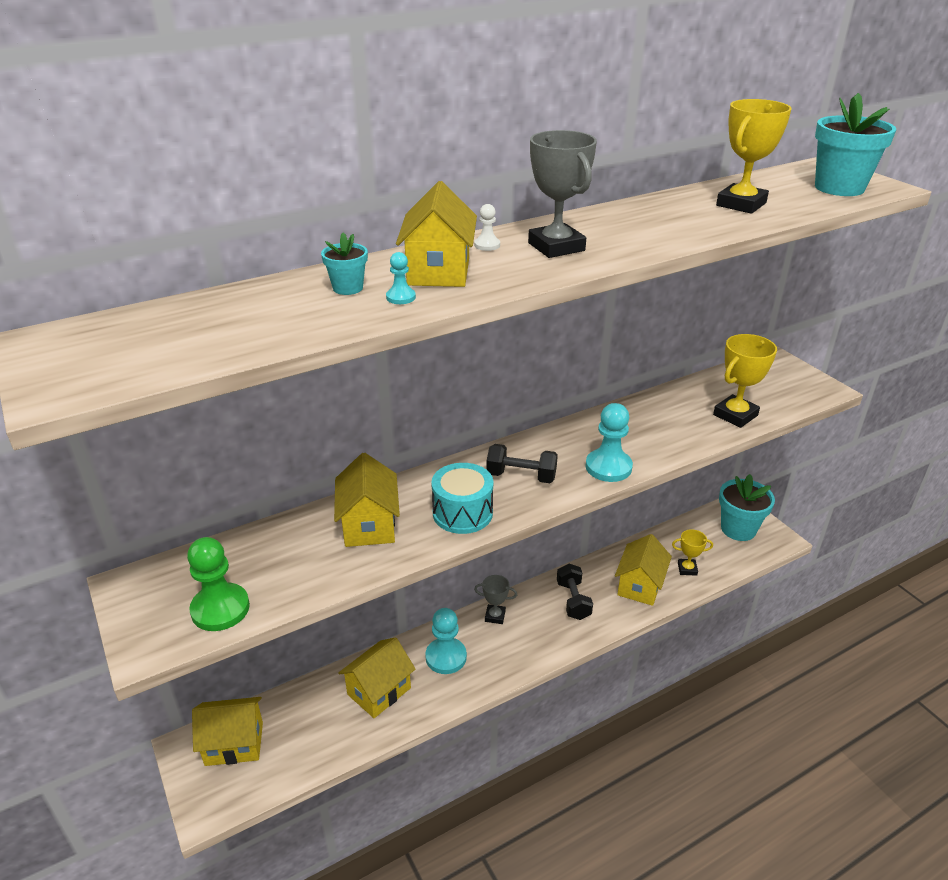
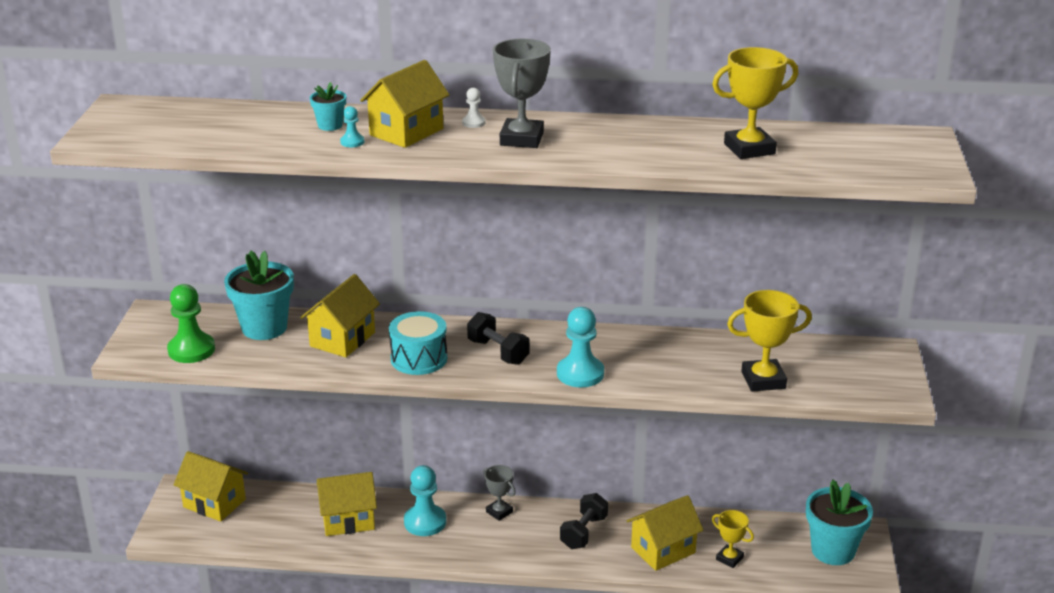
camera: 35 degrees right, 5 degrees down
(839, 188) = (882, 161): turquoise flower pot -> turquoise flower pot (264, 328)

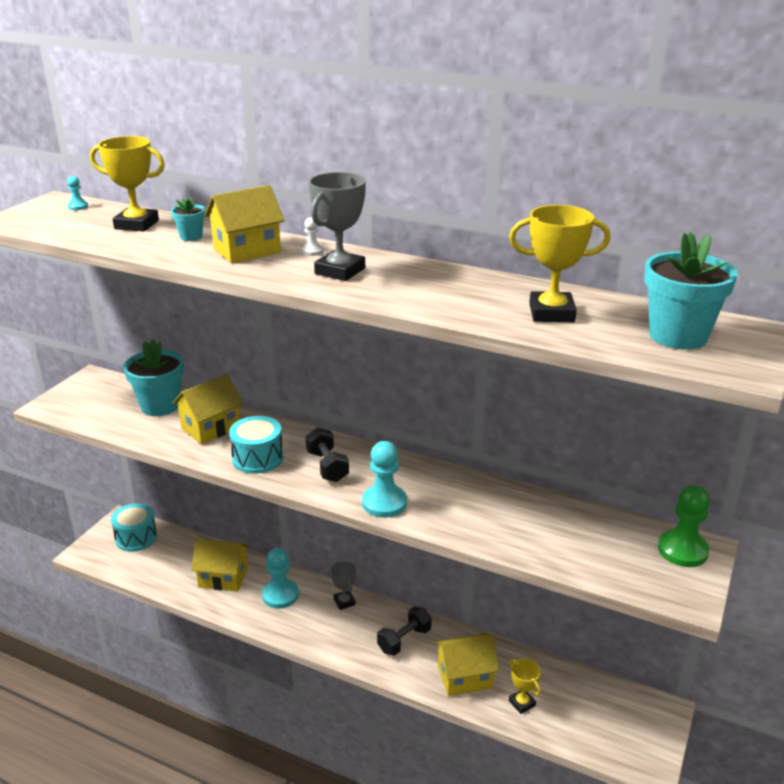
camera: 20 degrees right, 0 degrees up
(191, 350) = (93, 413): green pawn -> green pawn (682, 550)
(214, 503) = (136, 537): yellow house -> turquoise drum
(352, 142) = (193, 252): turquoise pawn -> turquoise pawn (78, 207)
(763, 380) = (553, 549): yellow trophy -> yellow trophy (136, 224)
(833, 550) = (626, 723): turquoise flower pot -> turquoise flower pot (678, 336)

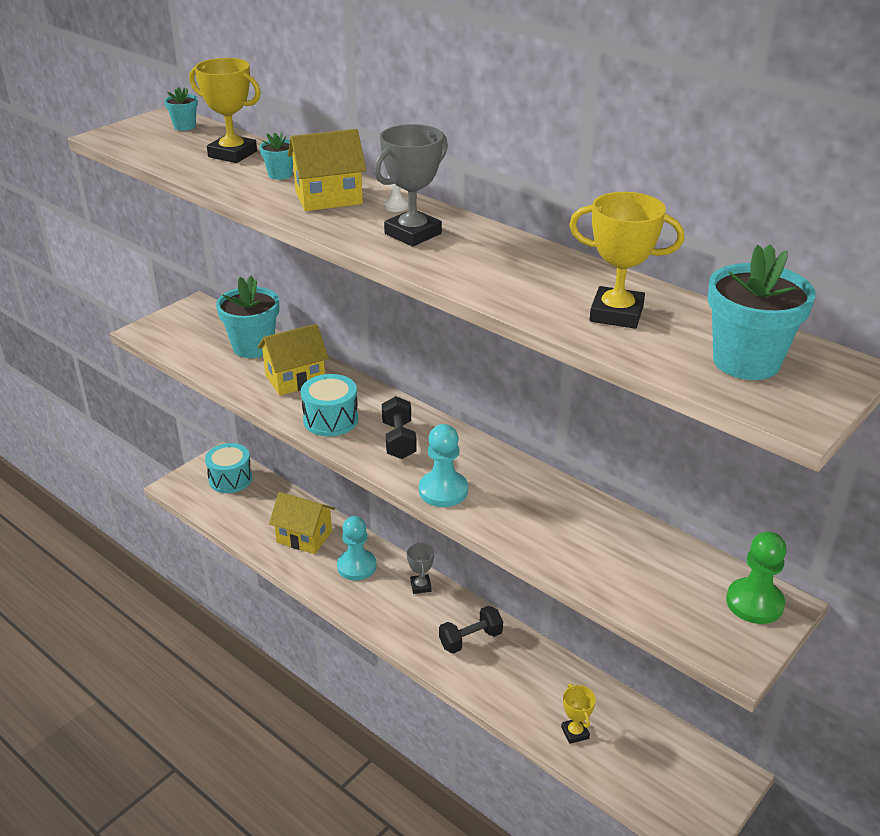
camera: 15 degrees right, 5 degrees up
(78, 207) = (185, 126): turquoise pawn -> turquoise flower pot
(465, 677) = (522, 692): yellow house -> none

